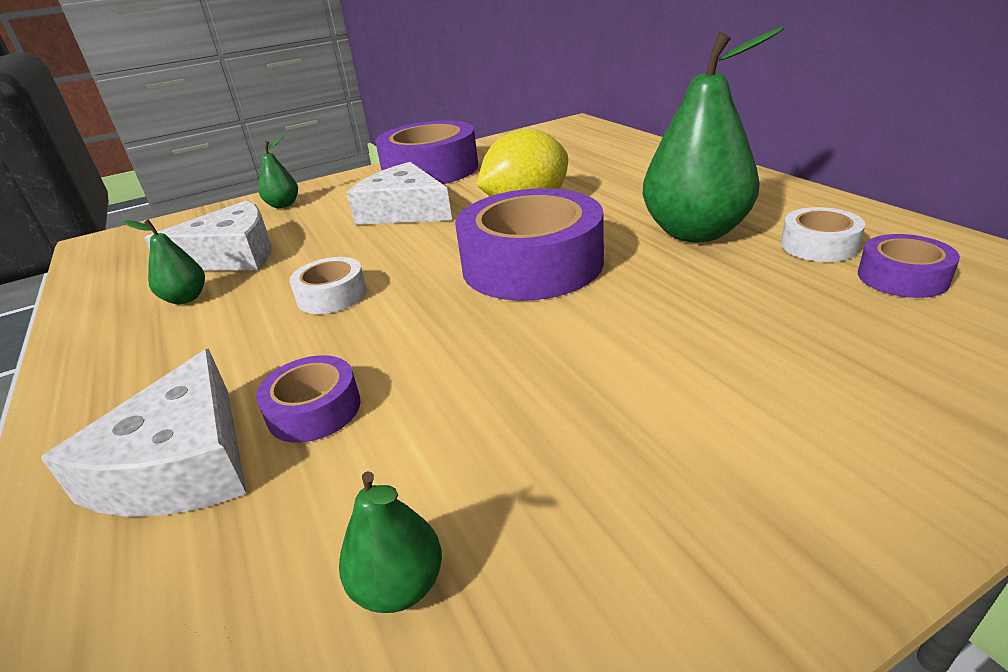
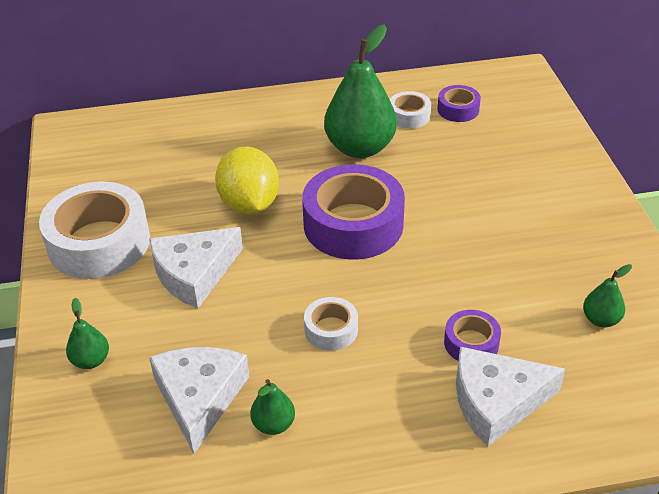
camera: 75 degrees left, 10 degrees up
(181, 463) = (496, 401): white cheese -> white cheese turned 150 degrees clockwise
(430, 170) = (99, 242): purple tape -> white tape

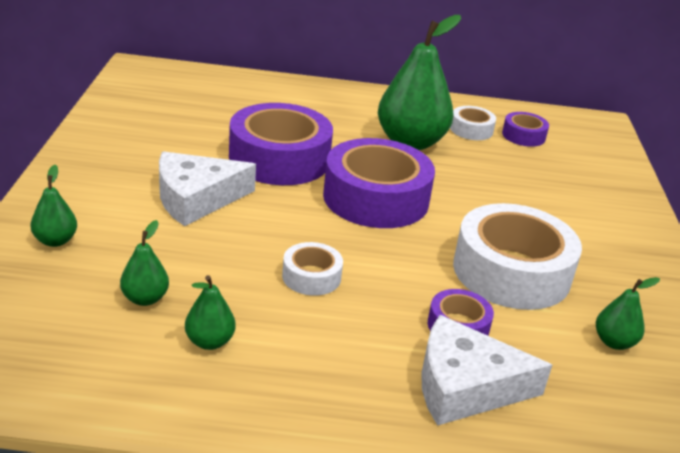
camera: 10 degrees right, 10 degrees down
(99, 242) = (118, 153): white tape -> white tape (511, 272)
(199, 398) = (145, 298): white cheese -> green pear
(249, 204) = (279, 159): yellow lemon -> purple tape

